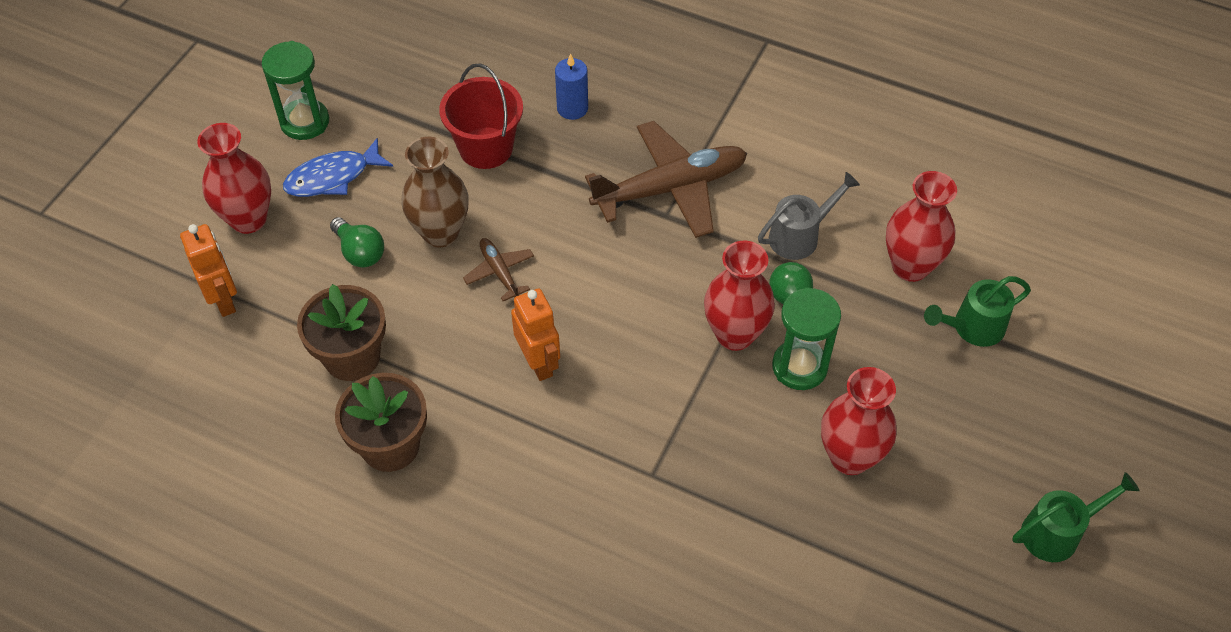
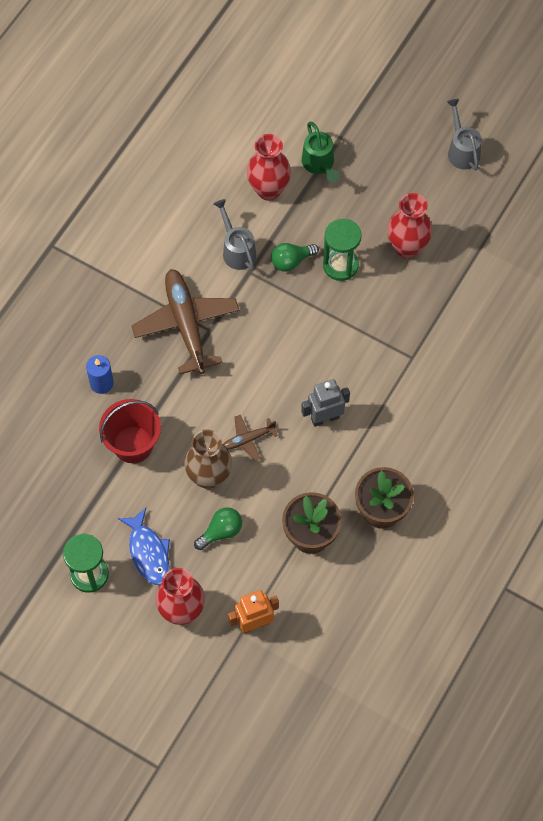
camera: 85 degrees left, 10 degrees up
(539, 363) = (325, 418): orange robot -> grey robot
(735, 334) = (312, 299): red vase -> none
(1058, 532) = (461, 150): green watering can -> grey watering can

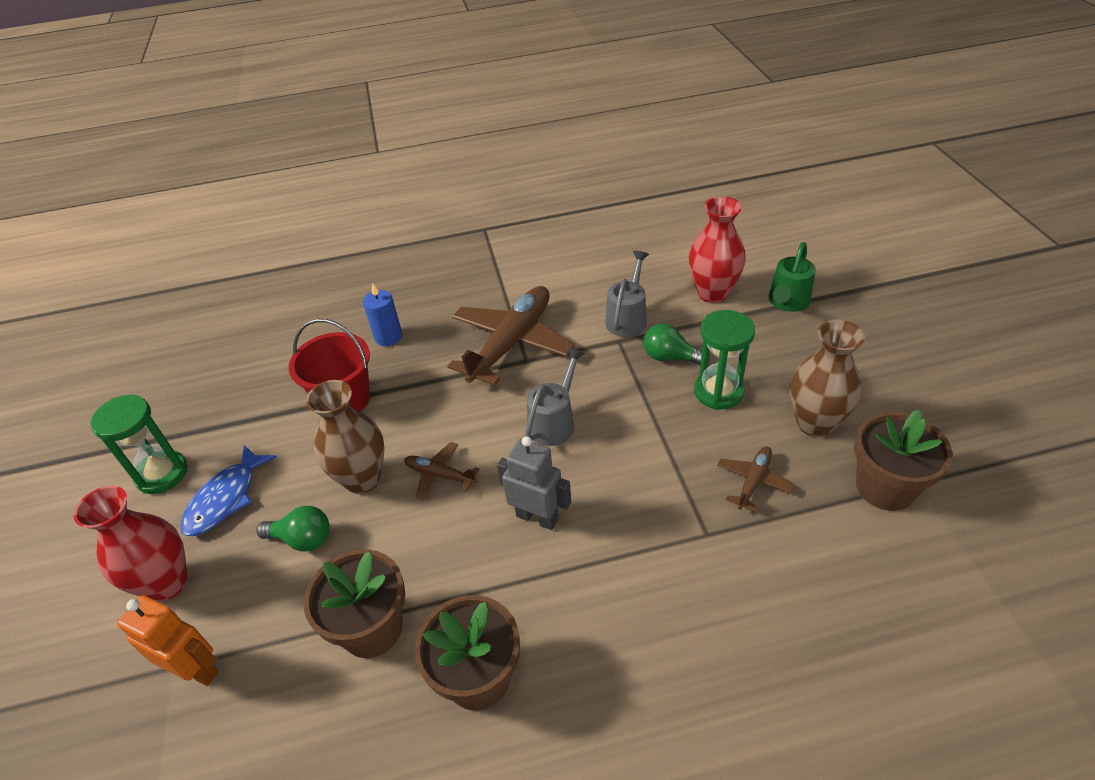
camera: 50 degrees right, 20 degrees down
(407, 247) = (815, 423): red vase -> brown vase
(407, 309) = (753, 481): none -> brown plane
(461, 150) = (977, 378): grey watering can -> grey watering can (554, 421)
(469, 262) = (885, 487): none -> brown flower pot

